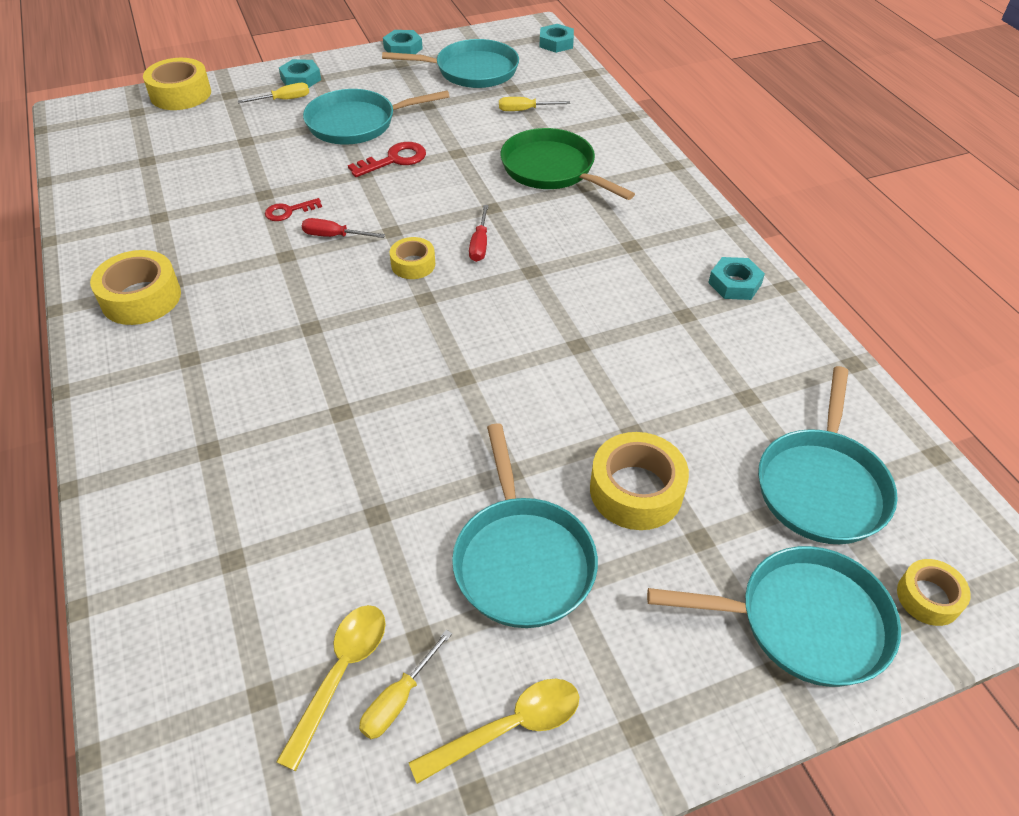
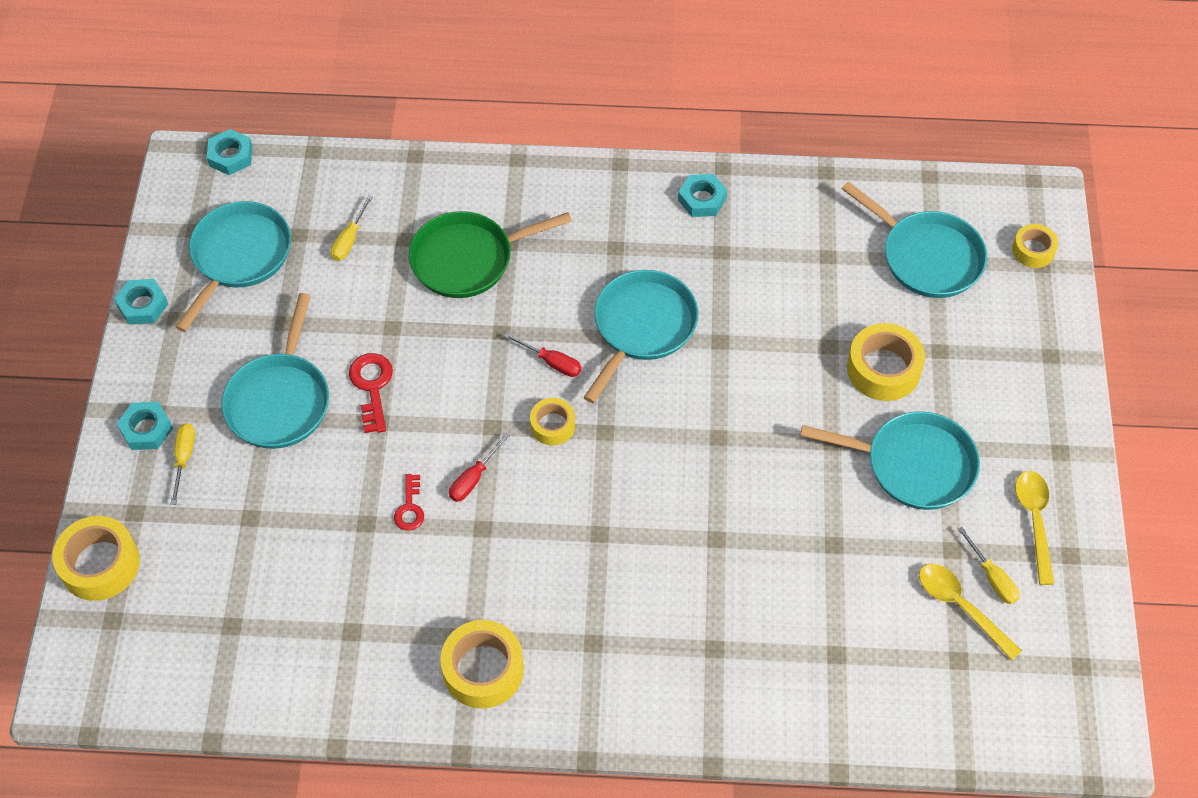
camera: 65 degrees left, 10 degrees up
(804, 621) = (1024, 326): turquoise pan -> turquoise pan (642, 327)

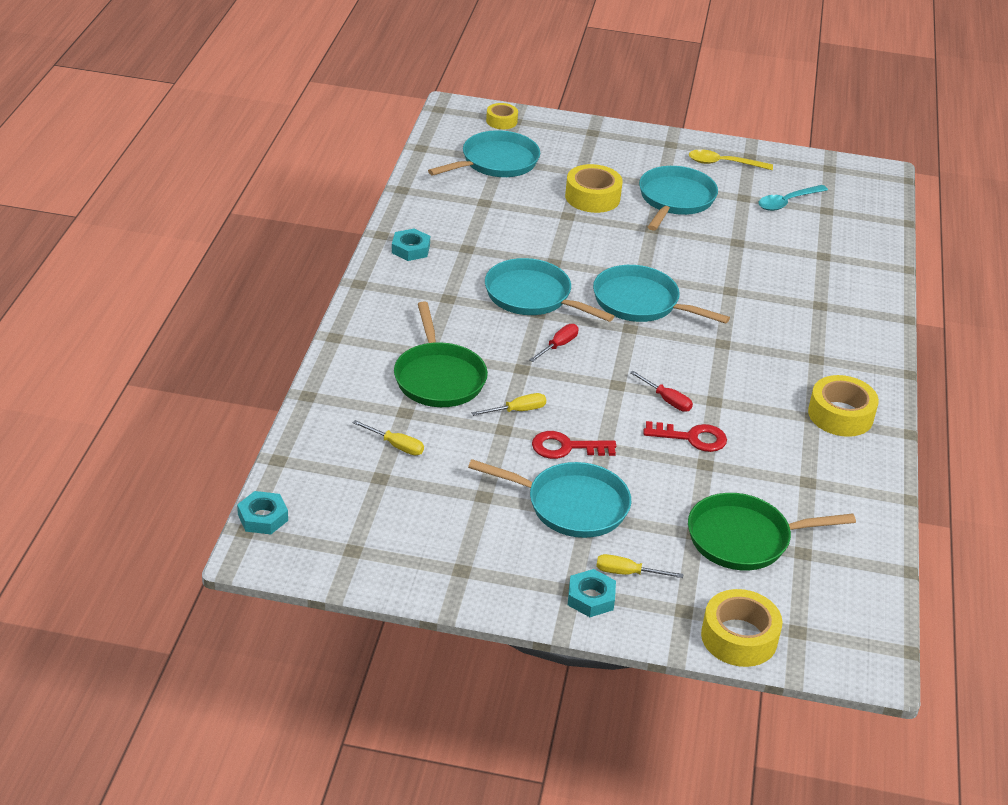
camera: 85 degrees left, 20 degrees down
(143, 305) = (439, 593): turquoise nut -> none
(239, 257) = (396, 520): turquoise pan -> turquoise pan (640, 302)
(247, 566) = (744, 538): none -> green pan
(410, 508) = (692, 438): red key -> red key, size x1.52
(552, 425) = (620, 353): yellow tape -> none
(960, 606) = (787, 202): yellow spoon -> turquoise spoon
(992, 577) = (765, 187): yellow screwdriver -> yellow screwdriver (517, 410)

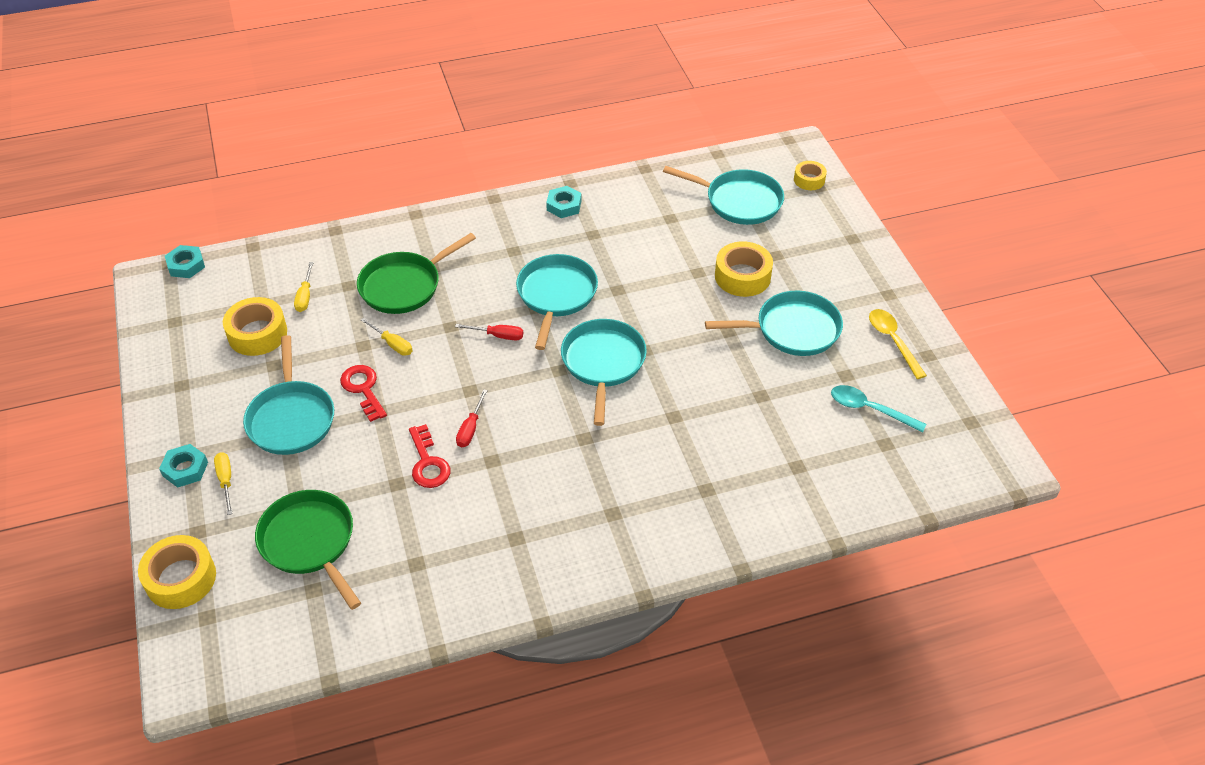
camera: 65 degrees right, 10 degrees up
(840, 415) = (534, 558): yellow tape -> yellow tape (257, 334)

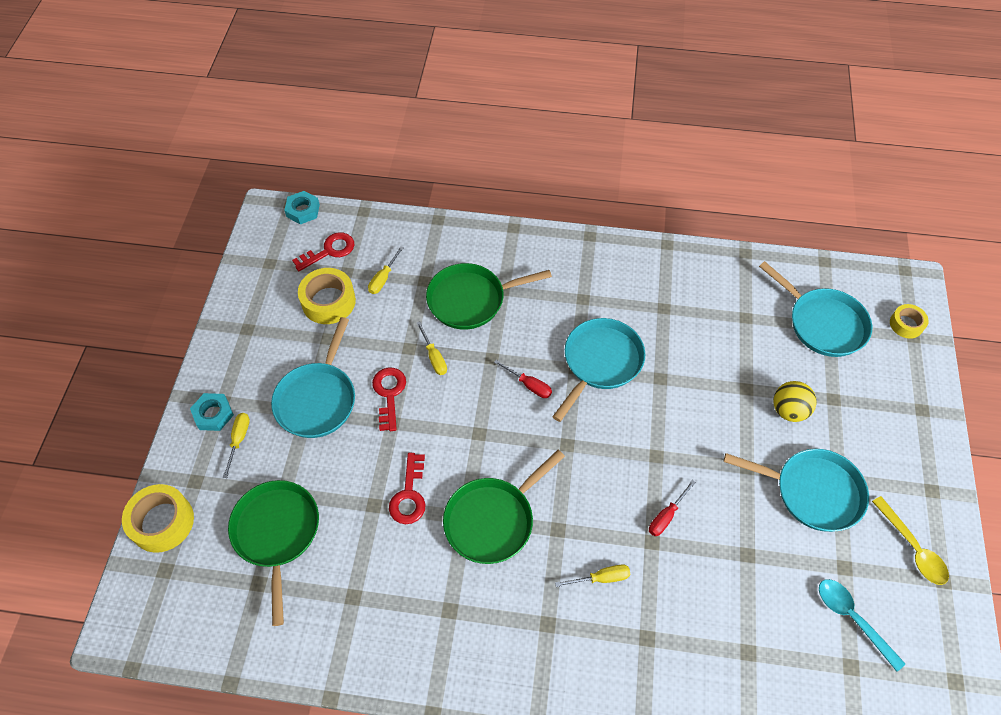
camera: 25 degrees right, 10 degrees up
(234, 291) = (329, 251): none -> red key
(470, 428) = (461, 474): red screwdriver -> red screwdriver (666, 516)
(520, 453) = (493, 520): none -> green pan
(564, 205) = (650, 267): turquoise nut -> none
(603, 363) = (611, 454): turquoise pan -> none
(643, 460) = (601, 578): none -> yellow screwdriver
(742, 276) = (788, 410): yellow tape -> yellow ball
(893, 341) = (912, 548): yellow spoon -> yellow spoon turned 150 degrees clockwise

